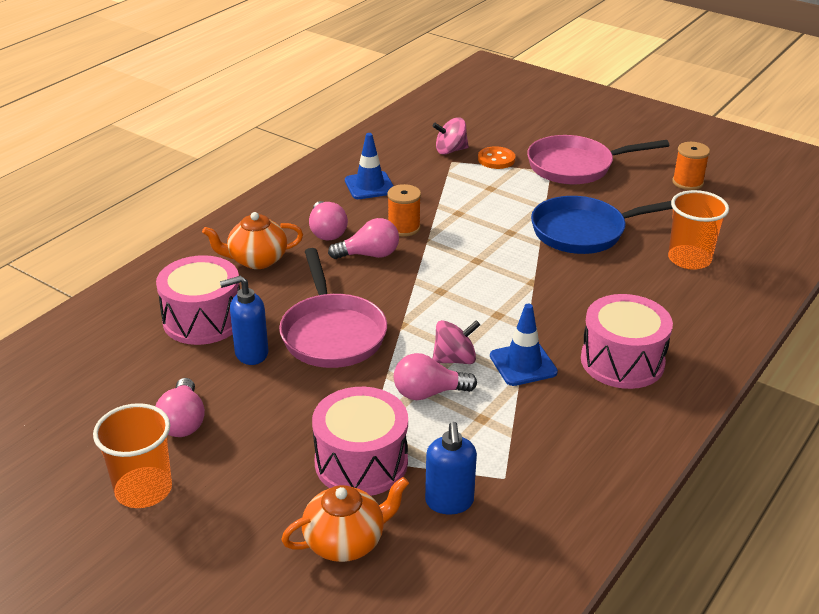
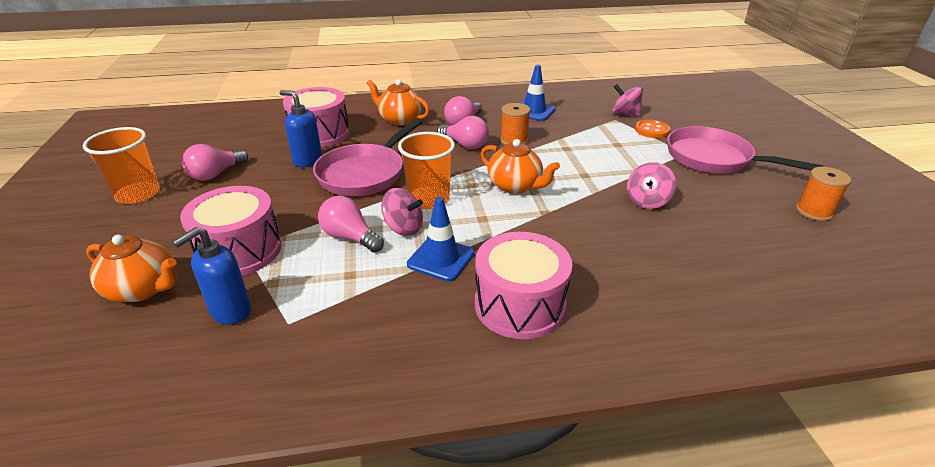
camera: 45 degrees right, 0 degrees up
(476, 272) = (515, 186): none -> orange teapot
(584, 232) = (647, 201): blue pan -> pink spinning top
(689, 259) = (719, 266): orange cup -> orange cup (428, 199)

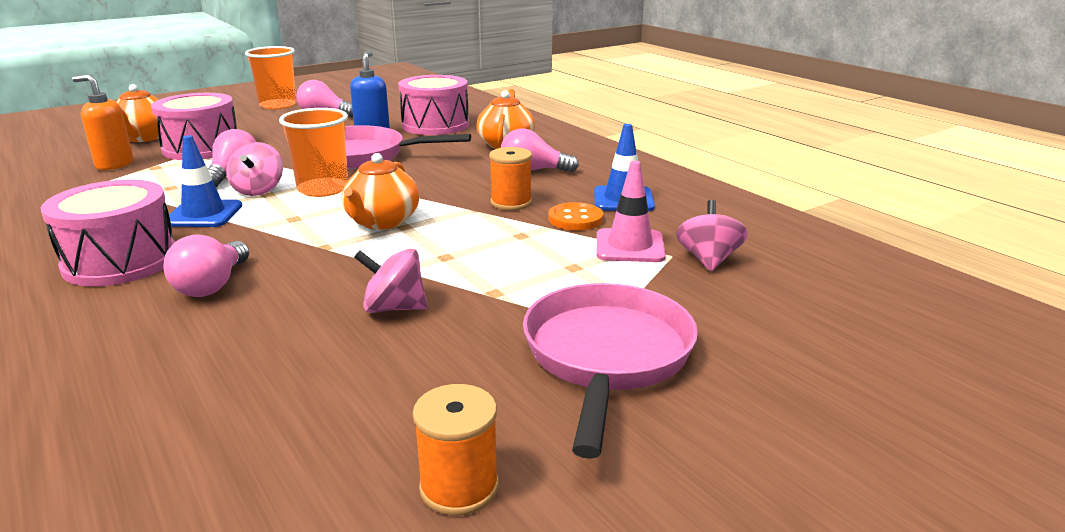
camera: 65 degrees right, 10 degrees down
(230, 311) = (114, 164): blue soap dispenser -> orange soap dispenser
(465, 145) = (471, 182): pink light bulb -> pink light bulb (212, 285)
(599, 125) = (630, 246): none -> pink traffic cone
(652, 130) = (665, 289): orange button -> orange button (575, 219)

